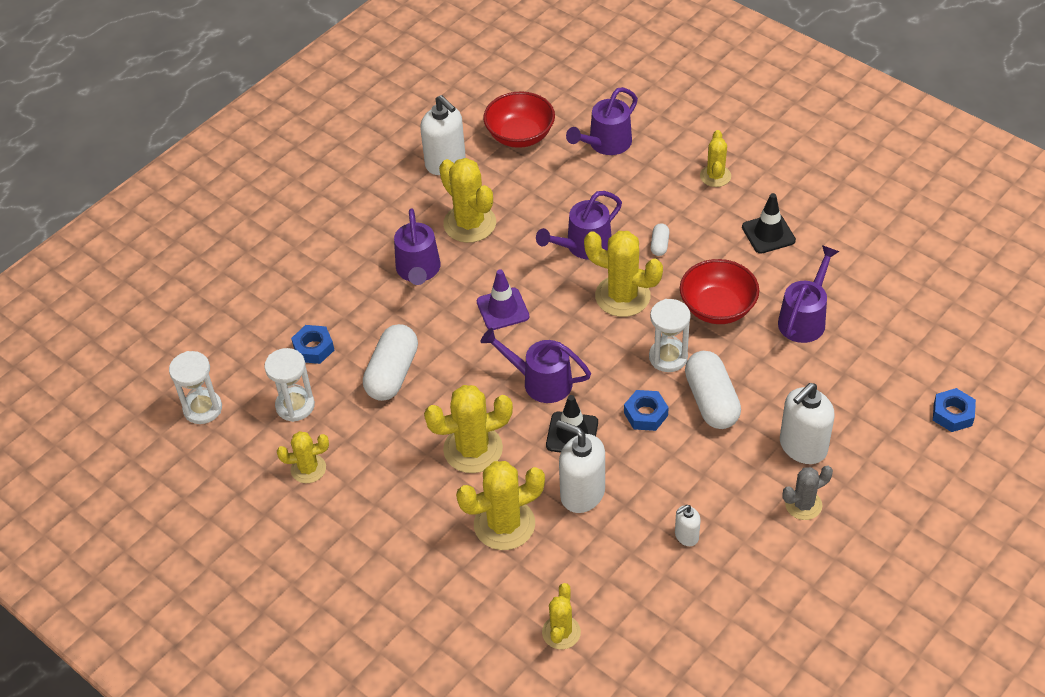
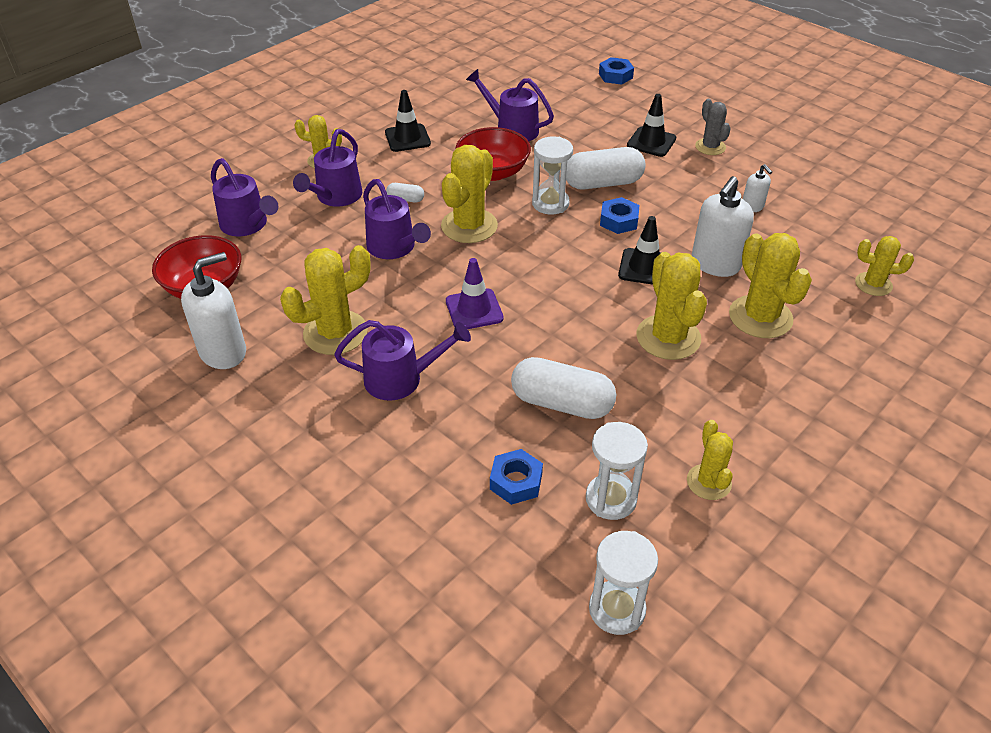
camera: 90 degrees left, 5 degrees down
(540, 381) = (577, 286): purple watering can -> purple watering can (335, 197)
(802, 447) = (651, 142): white soap dispenser -> black traffic cone

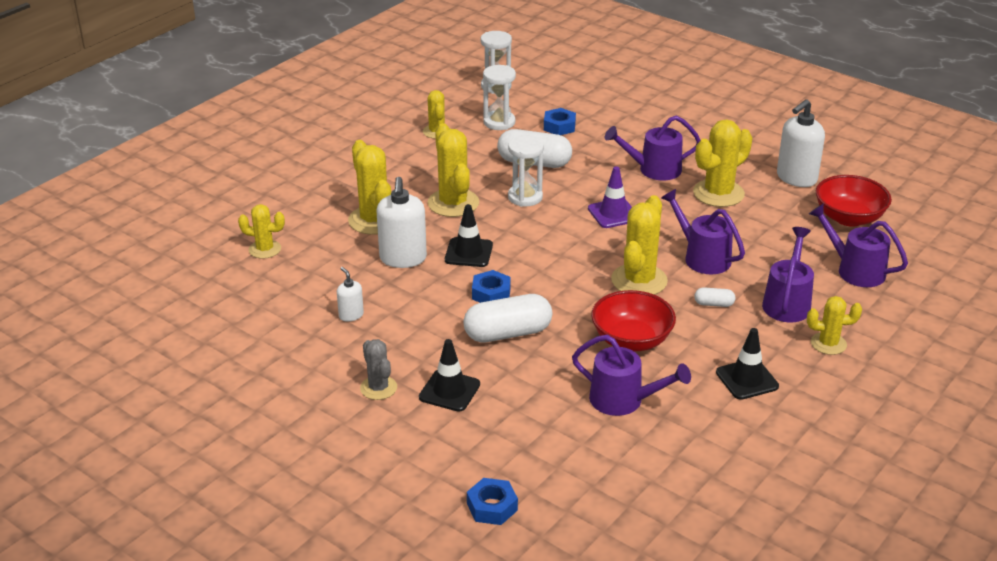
camera: 175 degrees right, 10 degrees down
(550, 203) = (562, 307): white hourglass -> white hourglass (525, 197)
(715, 264) = (403, 258): white soap dispenser -> white soap dispenser turned 150 degrees clockwise

